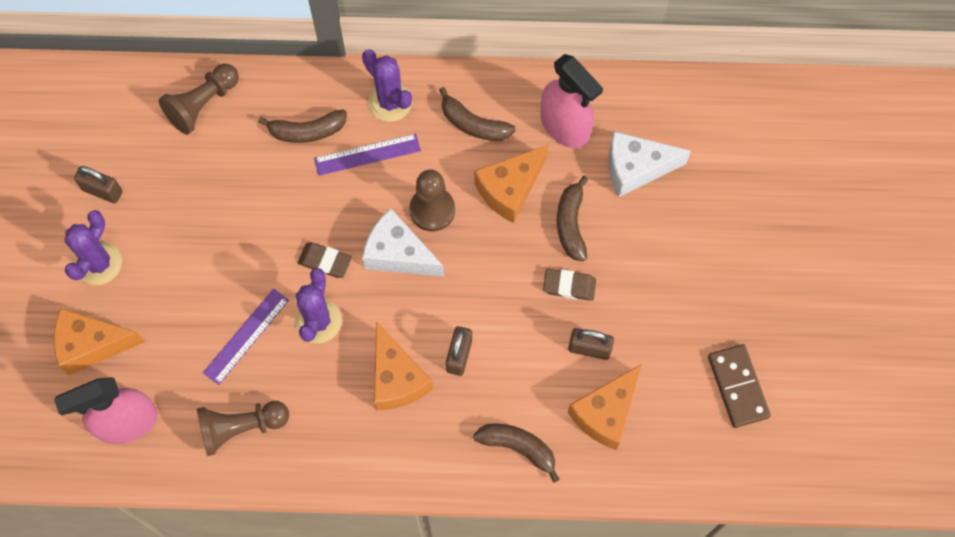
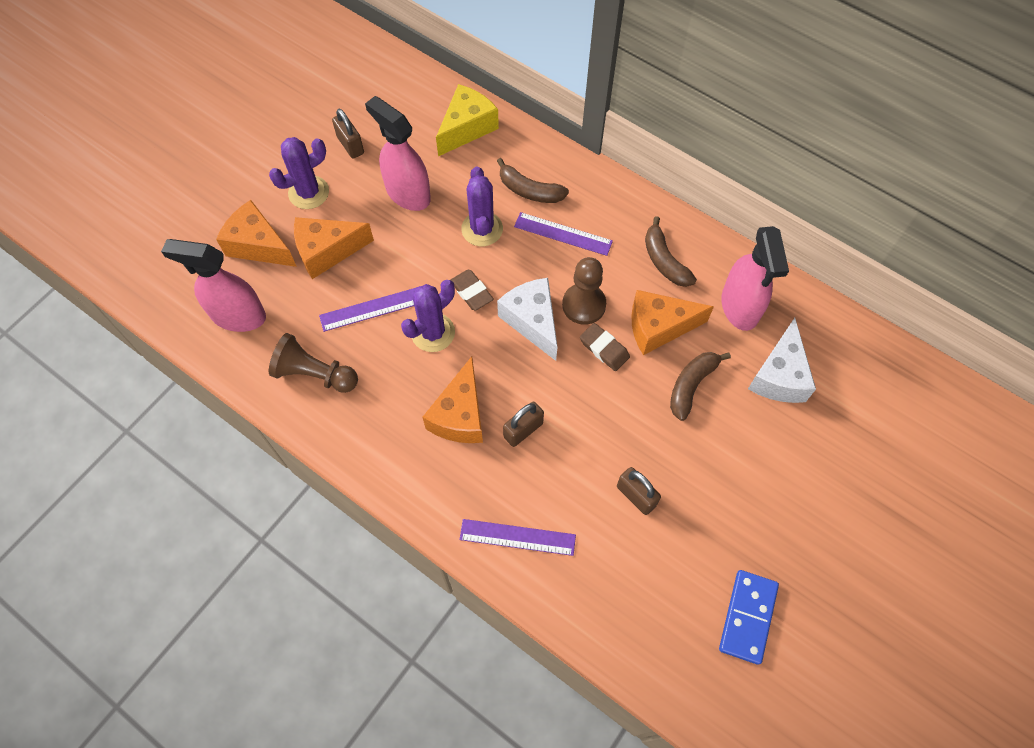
camera: 35 degrees right, 5 degrees down
(195, 205) = (407, 193): none -> pink spray bottle
(202, 104) = (467, 128): brown pawn -> yellow cheese
(390, 102) = (609, 206): purple cactus -> purple cactus (482, 229)
(518, 448) = (517, 537): brown banana -> purple ruler
(569, 286) = (654, 434): brown eraser -> brown eraser (604, 349)
(605, 413) = (612, 559): orange cheese -> orange cheese (327, 251)
(636, 168) = (779, 376): white cheese -> white cheese turned 105 degrees counterclockwise
(737, 387) = (747, 617): brown domino -> blue domino

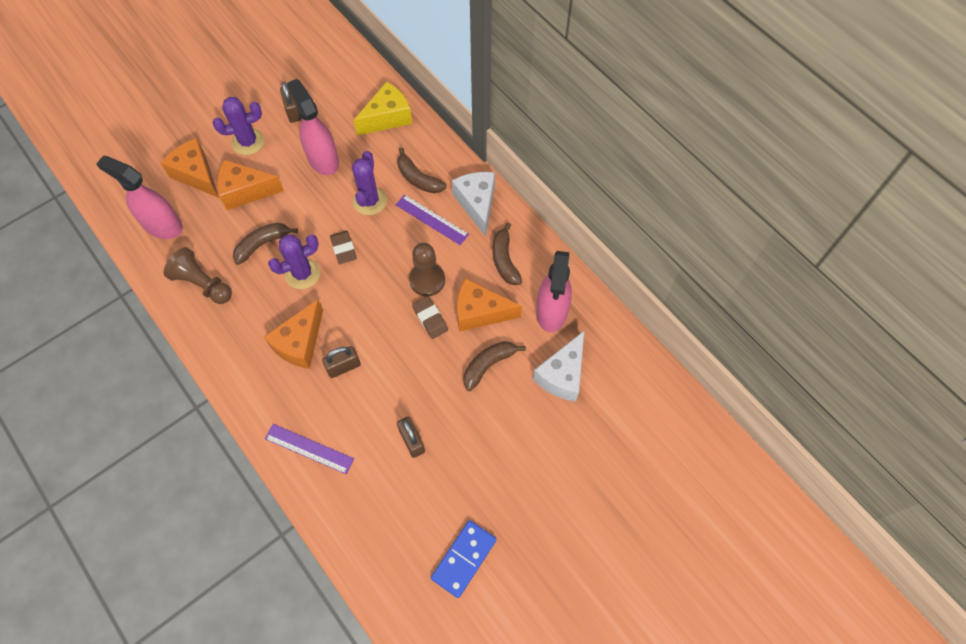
camera: 15 degrees right, 0 degrees up
(371, 309) = (262, 244): purple ruler -> brown banana
(532, 321) = (382, 283): white cheese -> white cheese (477, 204)

